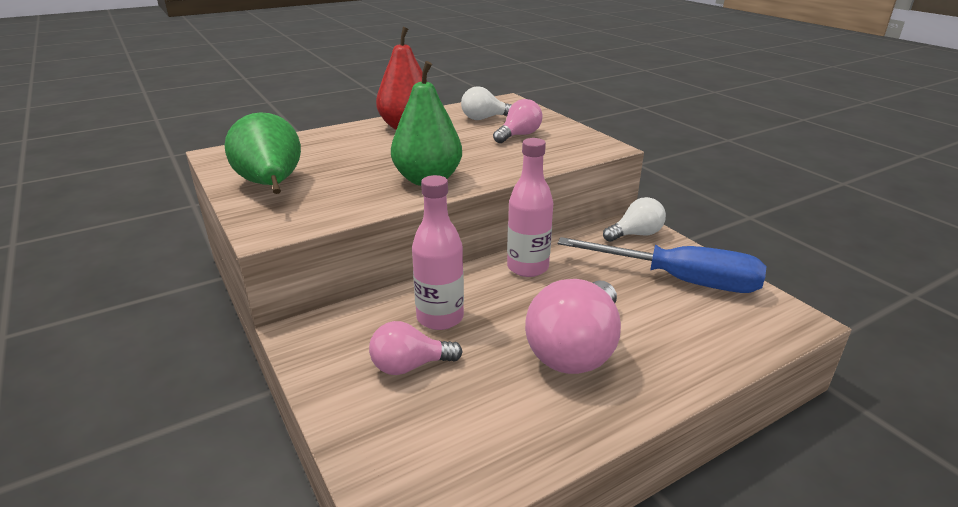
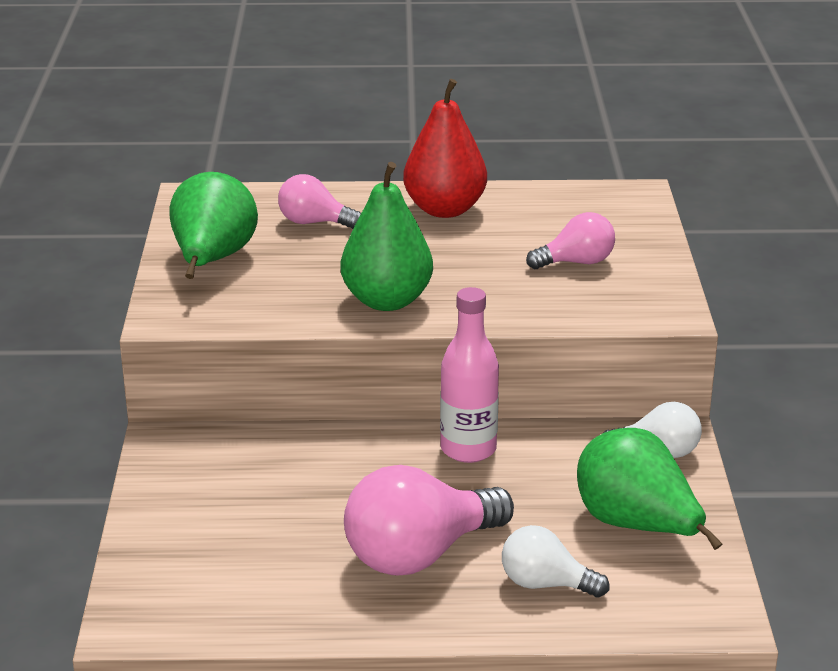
camera: 30 degrees right, 0 degrees up
(410, 366) = (240, 510): pink light bulb -> pink light bulb (314, 222)
(440, 318) = (313, 473): pink bottle -> none
(484, 118) = (564, 220): white light bulb -> white light bulb (545, 584)
(679, 280) = (636, 526): blue screwdriver -> green pear

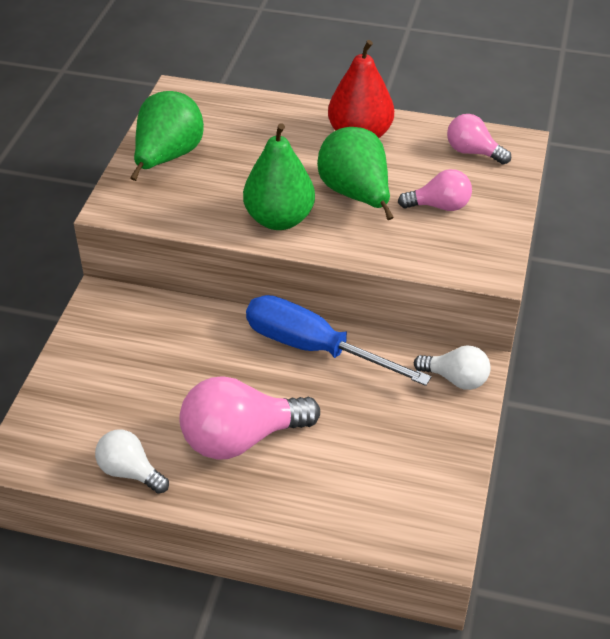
camera: 15 degrees right, 15 degrees up
(314, 222) = (256, 132): pink light bulb -> pink light bulb (473, 152)
(468, 449) = (314, 348): pink bottle -> blue screwdriver
(545, 584) = (321, 485): white light bulb -> white light bulb (130, 472)
(636, 526) = (411, 446): green pear -> green pear (356, 195)

